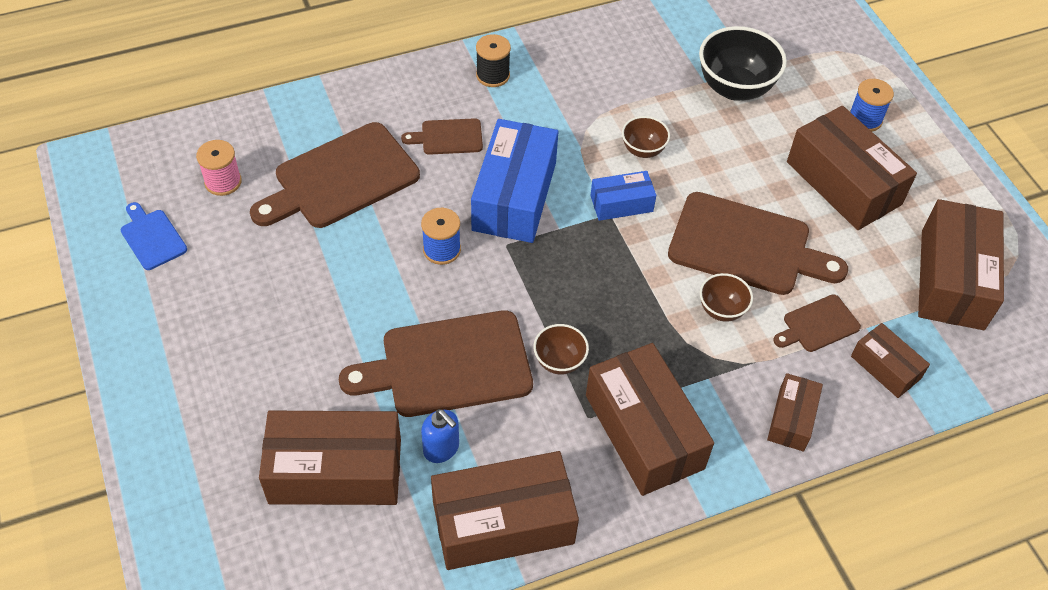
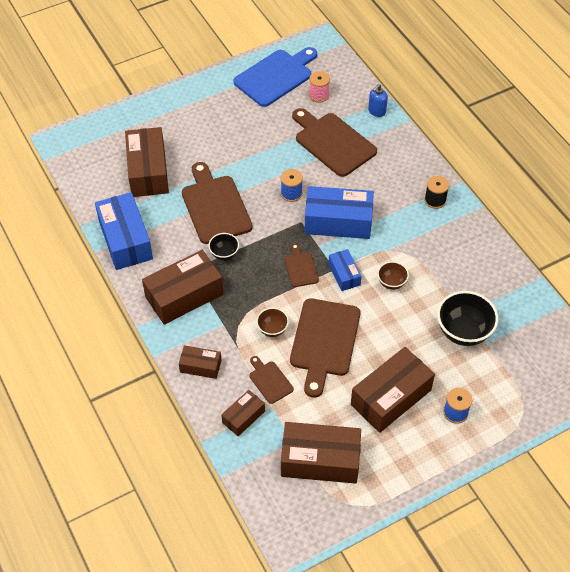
camera: 85 degrees right, 0 degrees up
(152, 237) = (276, 76): blue cutting board -> blue cutting board, size x2.03
(441, 449) = (164, 210): blue soap dispenser -> blue soap dispenser (376, 111)
(448, 137) = (376, 185): brown cutting board -> brown cutting board (300, 268)
(503, 523) = (125, 240): brown box -> blue box
(559, 361) = (224, 254): brown bowl -> black bowl

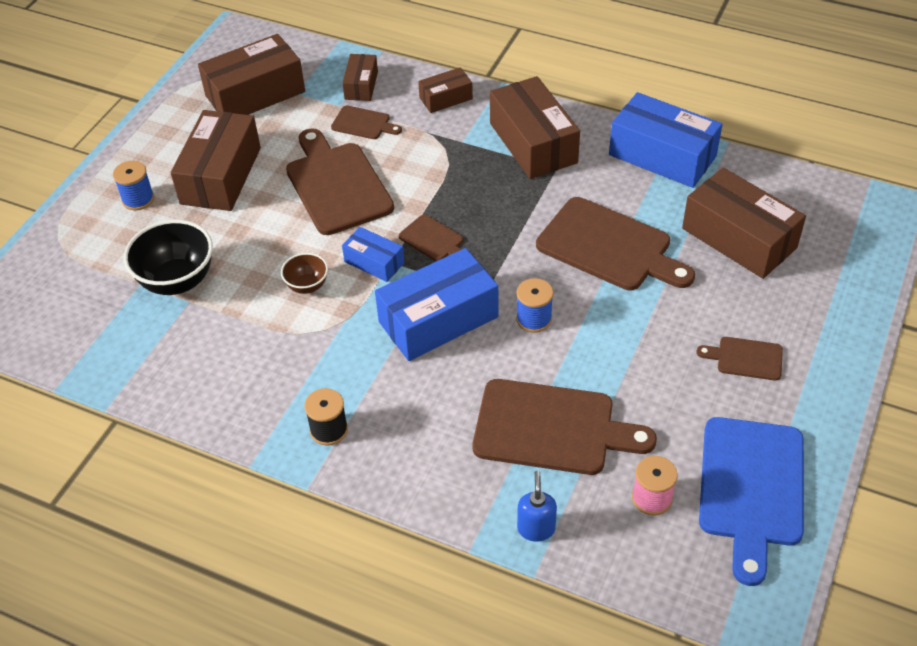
camera: 145 degrees right, 5 degrees down
(184, 295) = (533, 143): brown box -> brown box turned 45 degrees counterclockwise
(217, 120) = (745, 358): none -> brown cutting board
(224, 254) = (537, 204): black bowl -> none
(272, 329) = (404, 165): brown bowl -> none

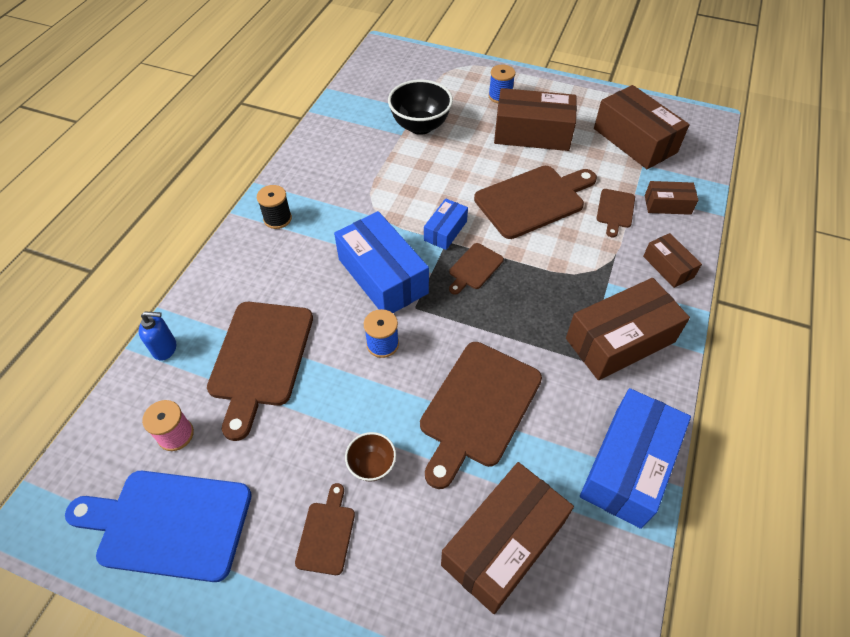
camera: 85 degrees right, 5 degrees up
(307, 286) = (418, 193): brown bowl -> brown bowl (372, 465)

